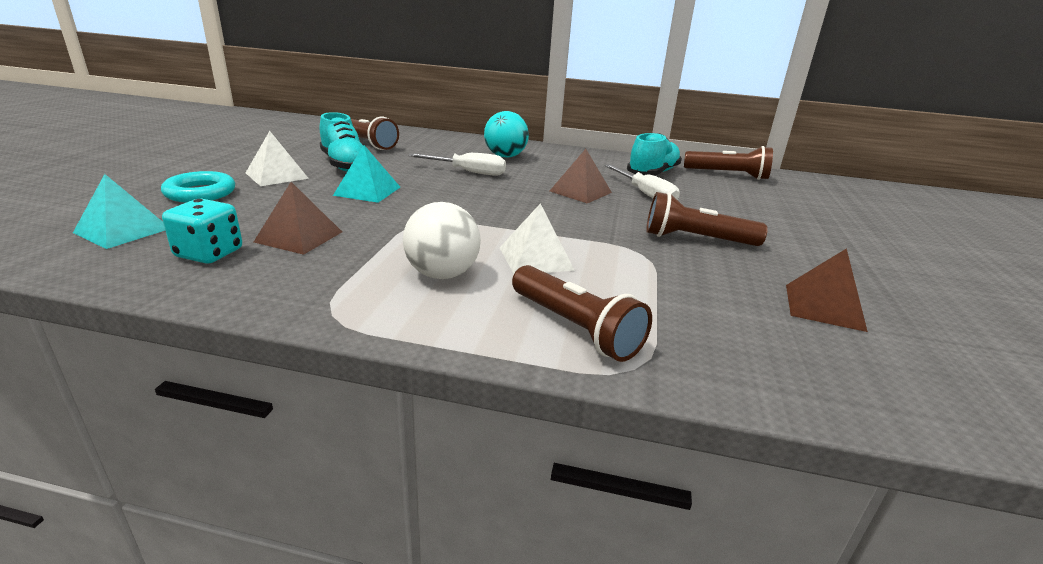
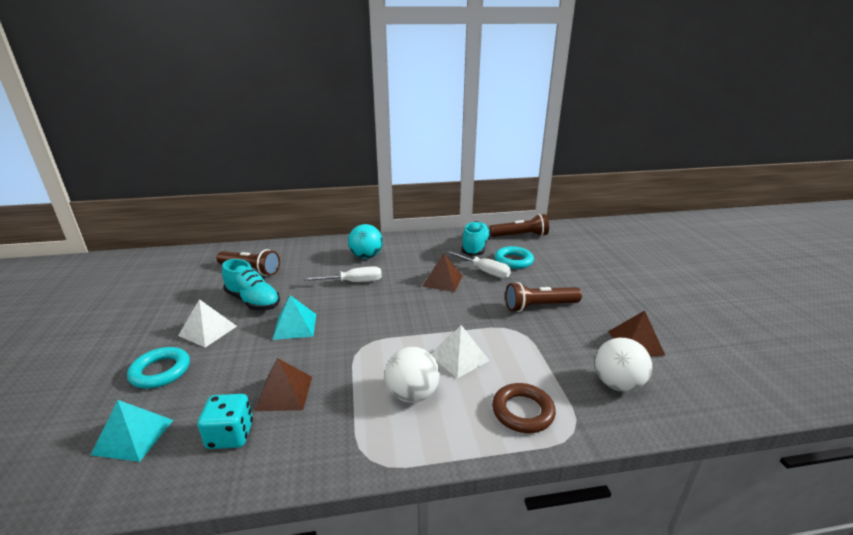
camera: 20 degrees left, 0 degrees up
(575, 328) = (522, 411): brown flashlight -> brown ring
(696, 193) = (513, 261): none -> turquoise ring
(753, 340) = (617, 384): none -> white ball

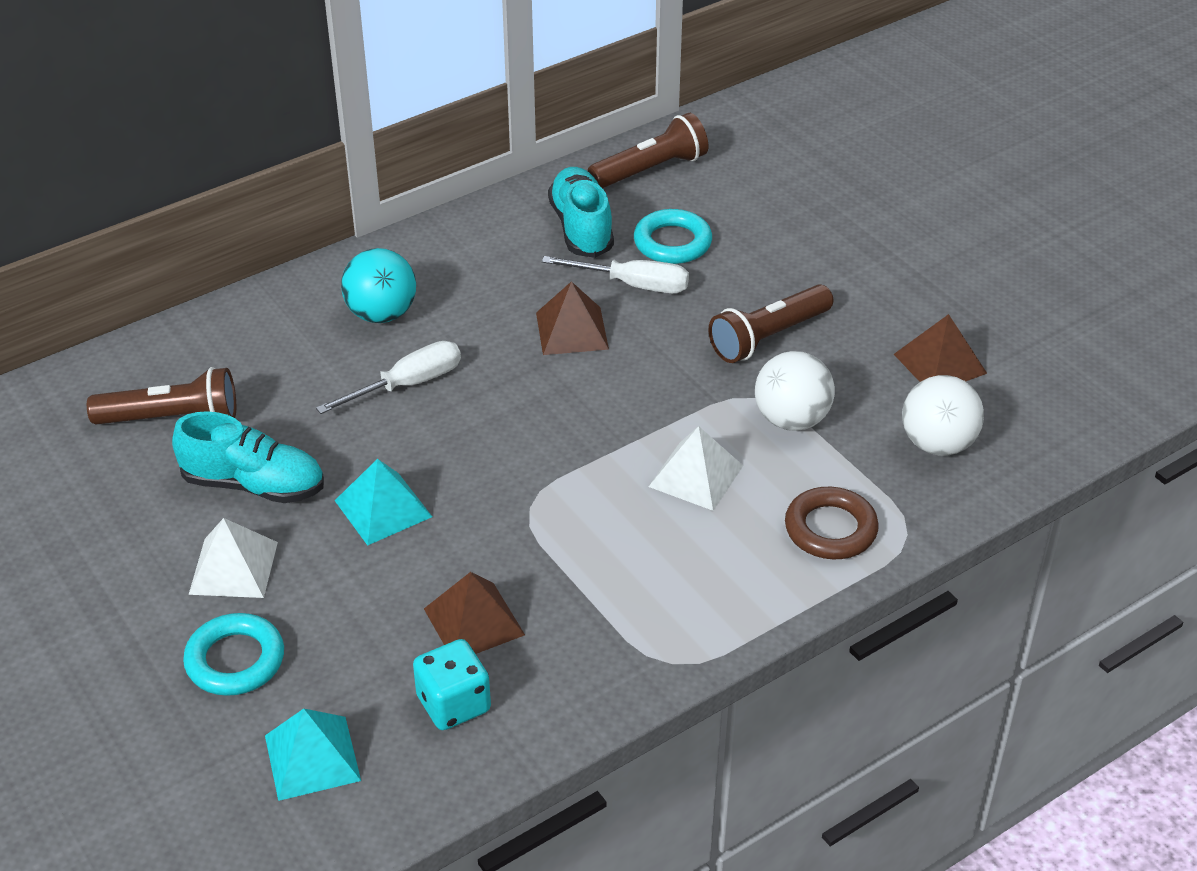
camera: 25 degrees left, 15 degrees up
(412, 394) = (665, 557): white ball -> white ball (791, 420)

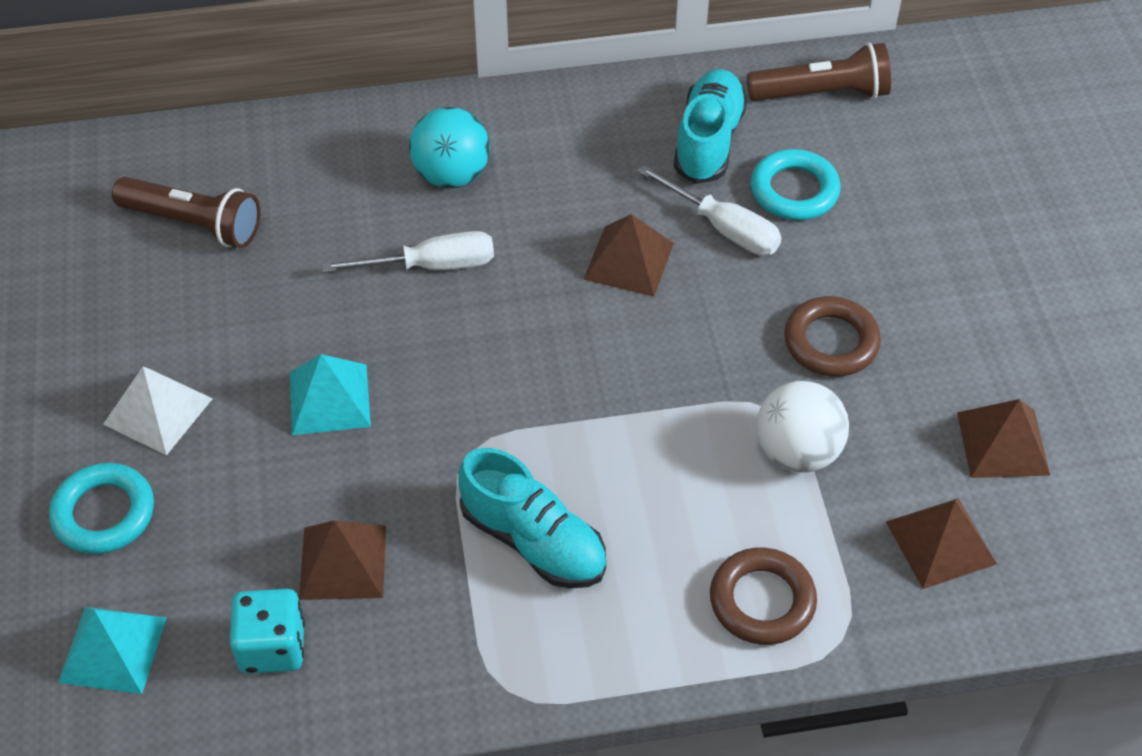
camera: 25 degrees right, 10 degrees up
(254, 485) = (226, 326): turquoise shoe -> turquoise shoe (533, 541)
(695, 476) = (657, 481): white pyramid -> none
(768, 337) = (831, 342): brown flashlight -> brown ring
(937, 444) = (940, 542): white ball -> brown pyramid

